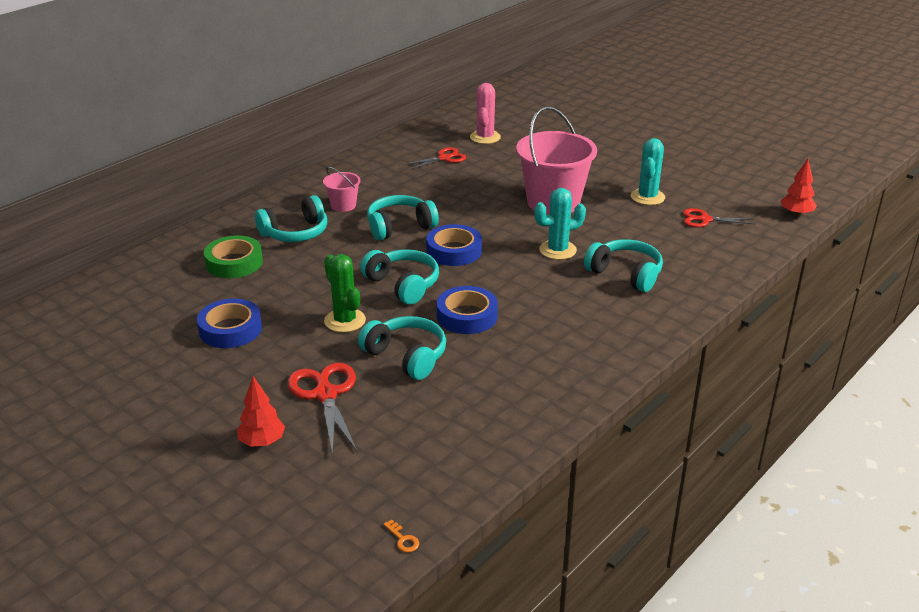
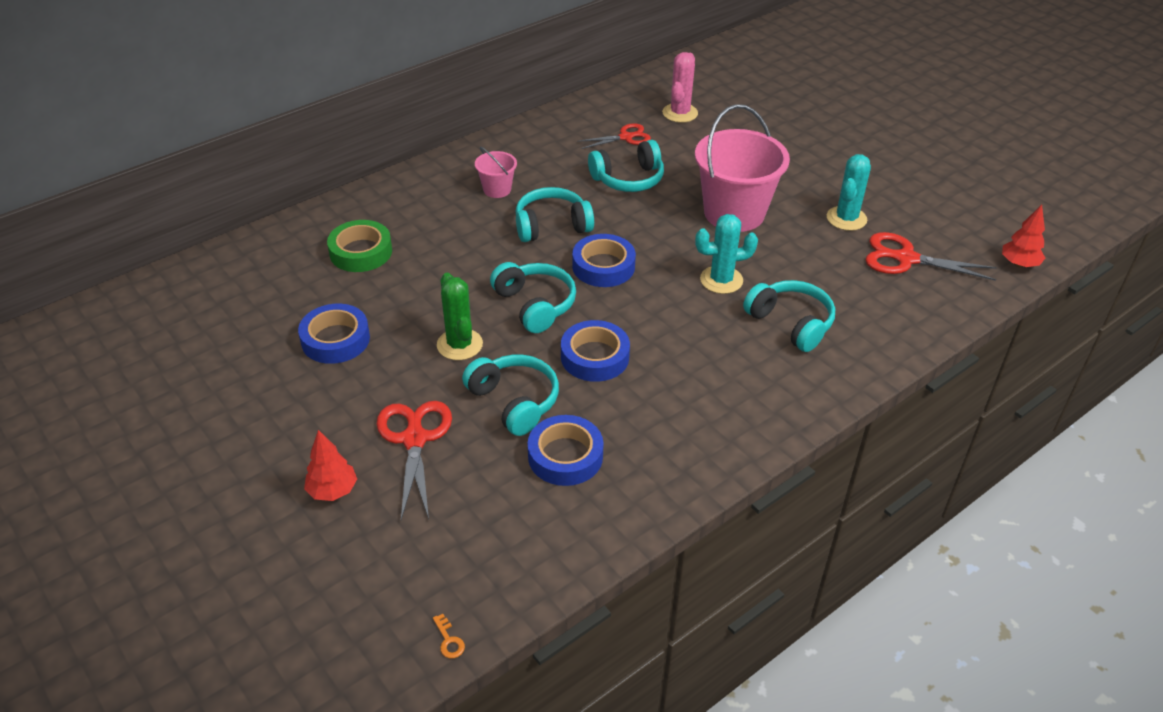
camera: 10 degrees right, 10 degrees up
(295, 233) = (436, 220): turquoise headphones -> turquoise headphones (628, 179)
(464, 390) = (565, 456): none -> blue tape
(704, 220) = (905, 259): red scissors -> red scissors, size x1.53

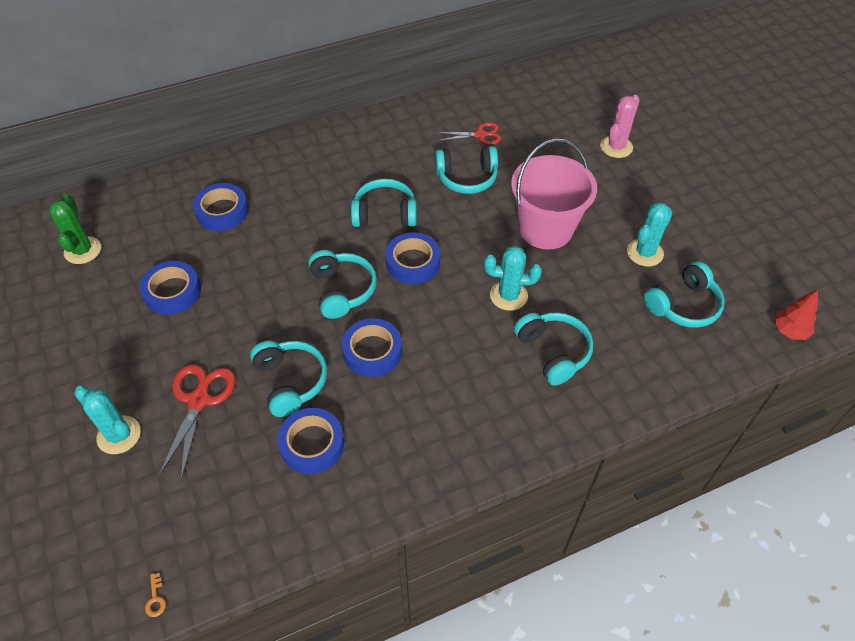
camera: 15 degrees right, 10 degrees up
(333, 491) = (119, 435): red tree -> turquoise cactus
(361, 252) = (222, 211): green tape -> blue tape
(459, 345) = (267, 317): green cactus -> green cactus (83, 250)
(497, 189) = (353, 169): pink bucket -> none
(680, 113) = (536, 118): pink cactus -> pink cactus (616, 147)
(905, 259) = (683, 305): red scissors -> turquoise headphones

